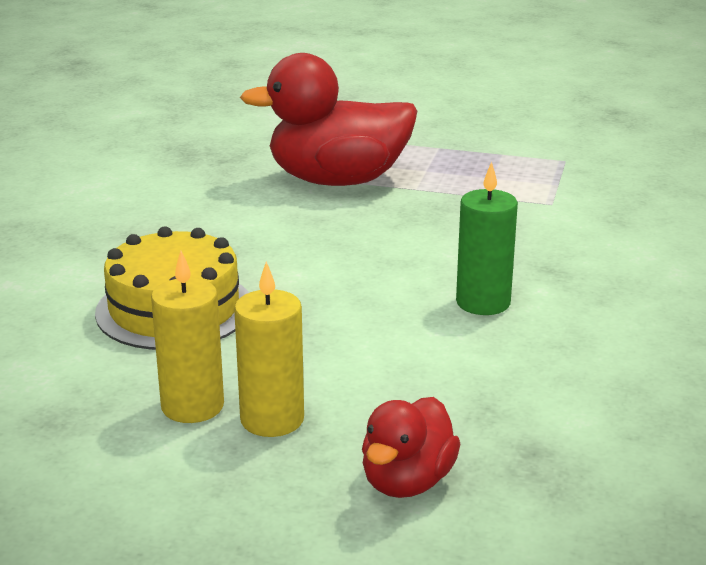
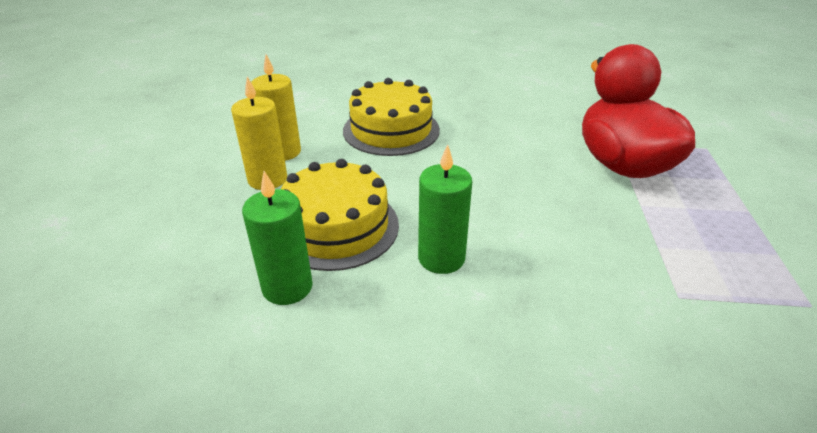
camera: 80 degrees right, 10 degrees up
(407, 481) = (192, 238): red duck -> none
(410, 364) = (336, 227): none -> yellow cake
(520, 401) = (287, 287): none -> green candle

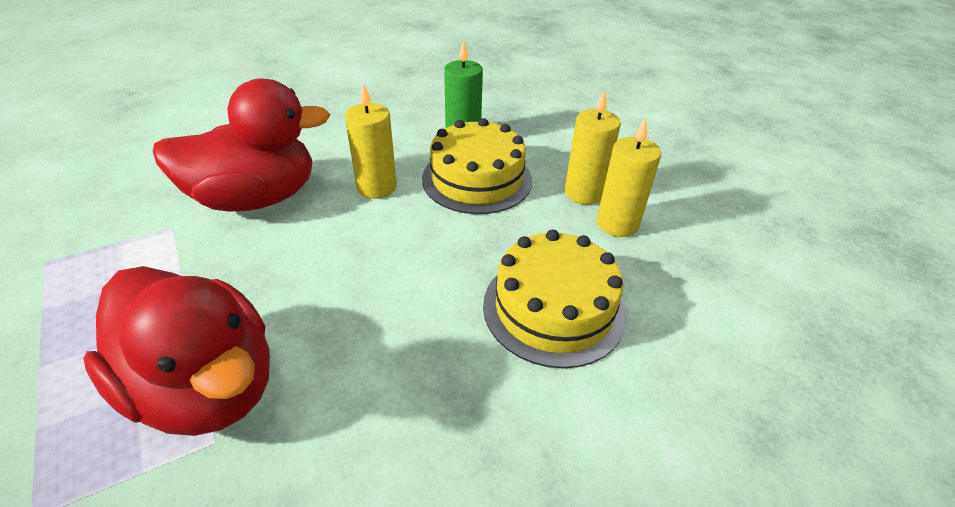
camera: 145 degrees right, 5 degrees up
(441, 258) = (376, 187): green candle -> yellow candle
(581, 298) = (256, 198): none -> red duck

